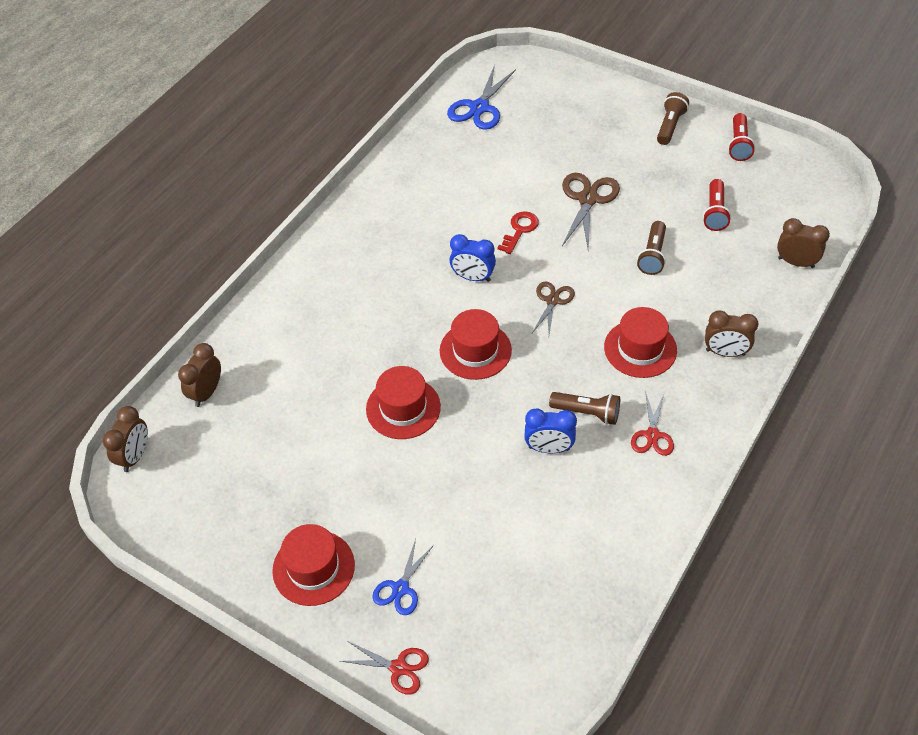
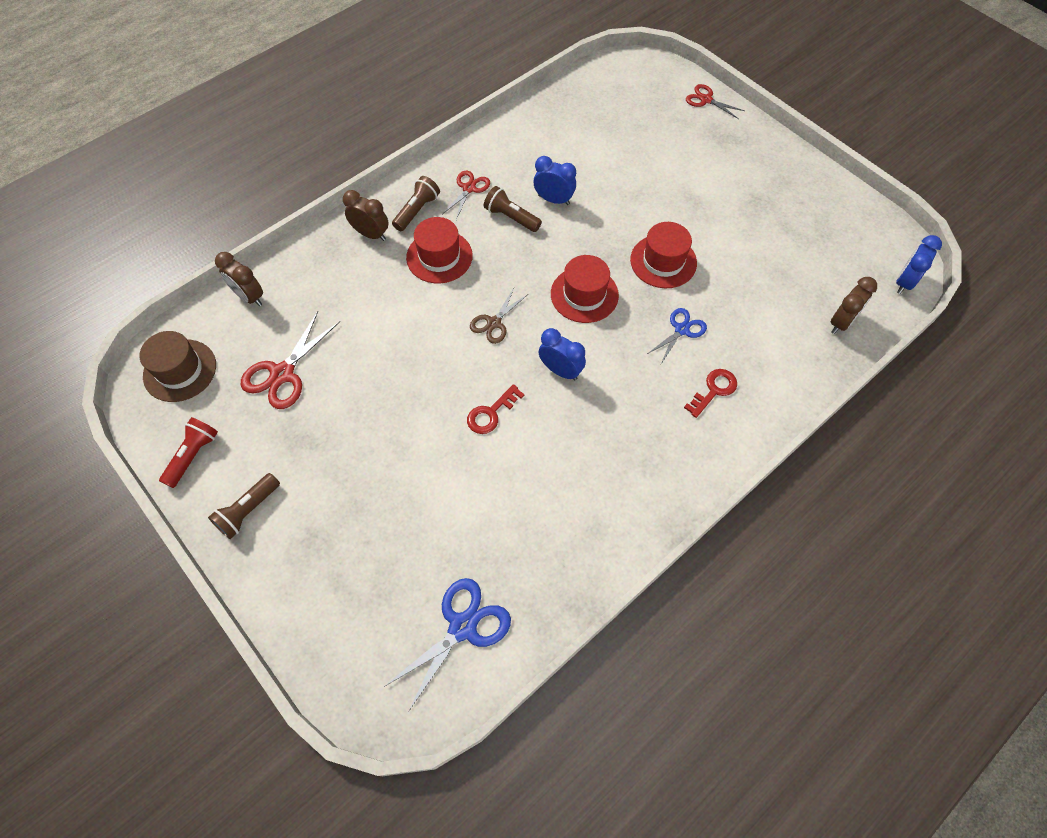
camera: 165 degrees left, 10 degrees up
(135, 456) = (904, 282): brown clock -> blue clock
(313, 568) = (756, 166): red hat -> none
(328, 297) = (714, 390): none -> red key
(400, 588) = (695, 140): blue scissors -> blue scissors (682, 330)
(588, 199) = (401, 431): brown scissors -> none
(652, 255) = (374, 343): brown flashlight -> brown flashlight (417, 211)
(715, 212) = (282, 374): red flashlight -> red scissors
(802, 193) = (180, 370): none -> brown hat

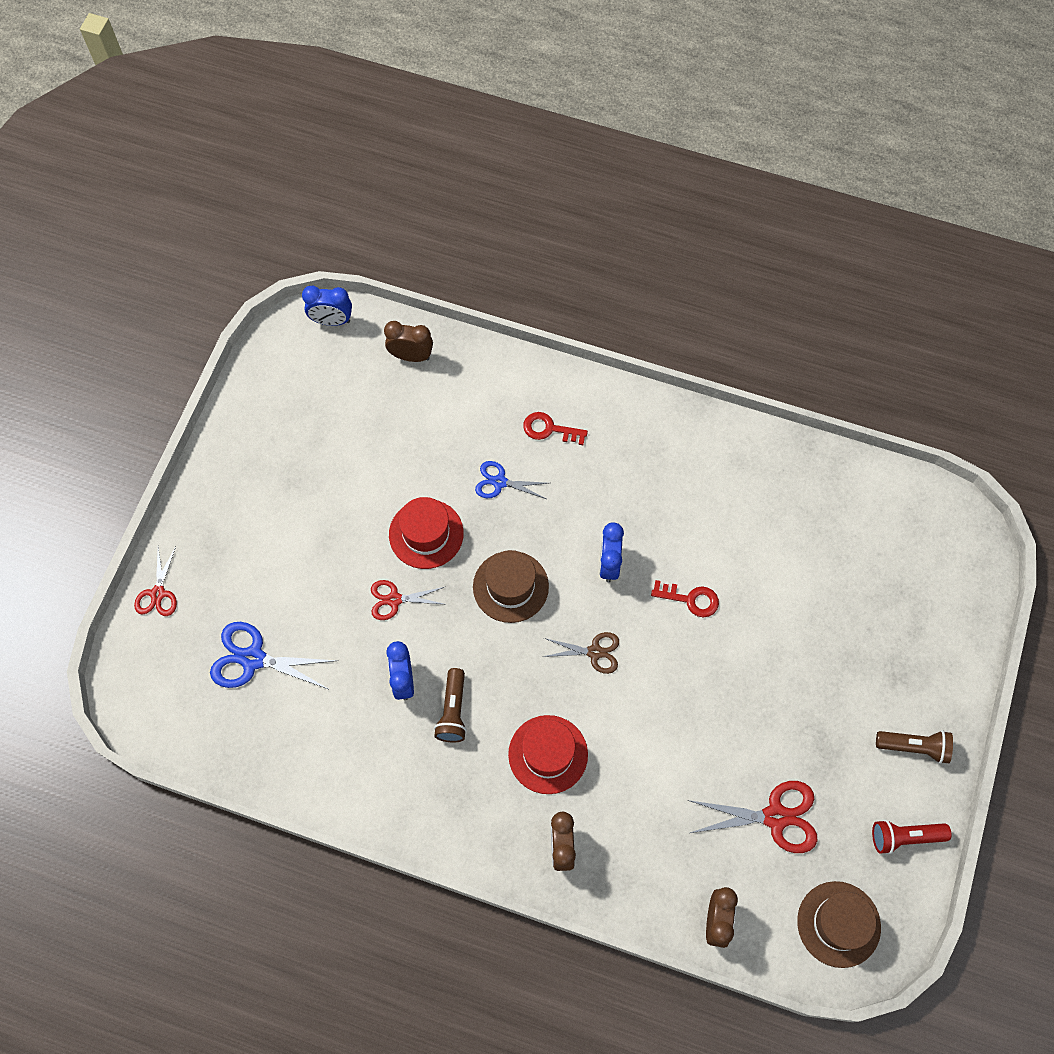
camera: 120 degrees left, 5 degrees up
(417, 211) = (501, 818): brown flashlight -> none
(462, 627) = (880, 516): blue scissors -> blue scissors (253, 659)
(469, 188) = (437, 780): red scissors -> red scissors (394, 599)
(584, 294) = (510, 586): red hat -> brown hat

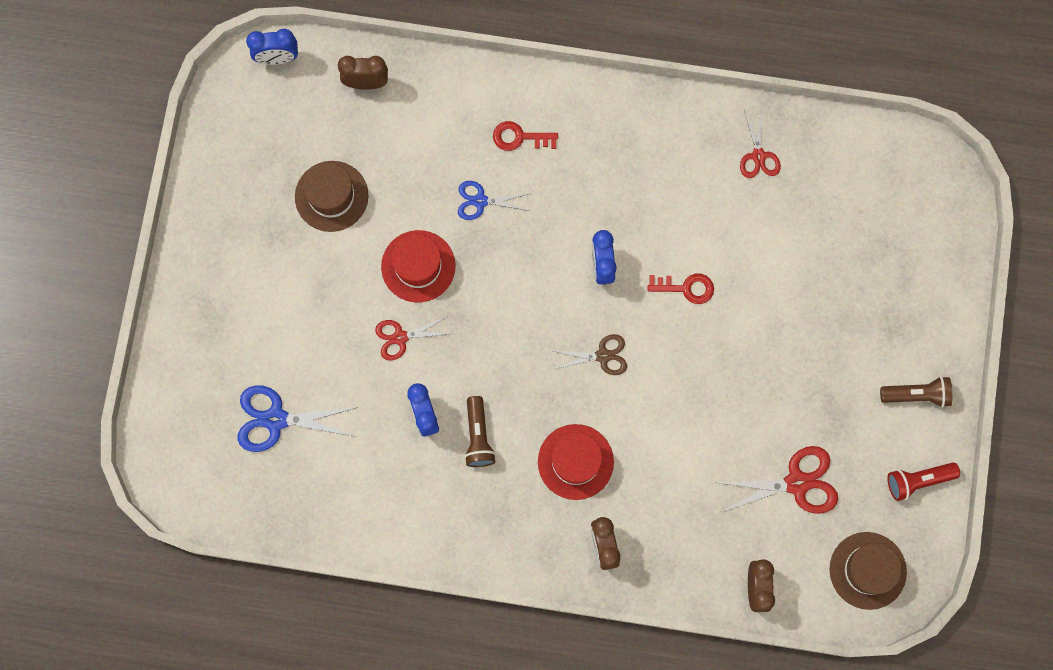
camera: 10 degrees left, 10 degrees up
(158, 593) = (168, 371): red scissors -> red scissors (758, 156)
(510, 586) = (510, 305): brown hat -> brown hat (331, 196)

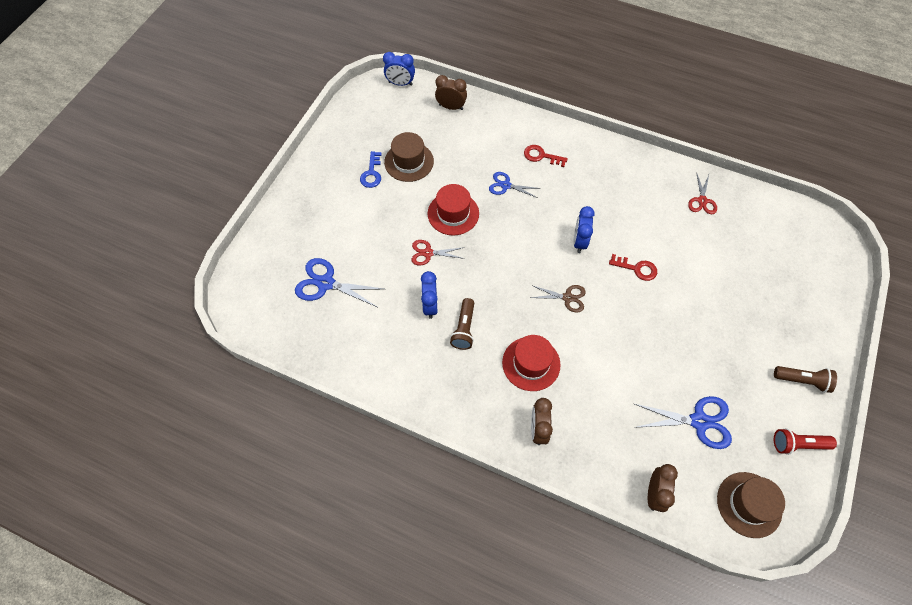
camera: 15 degrees right, 15 degrees down
(283, 230) = (371, 173): none -> blue key
(796, 483) = (699, 421): red scissors -> blue scissors

